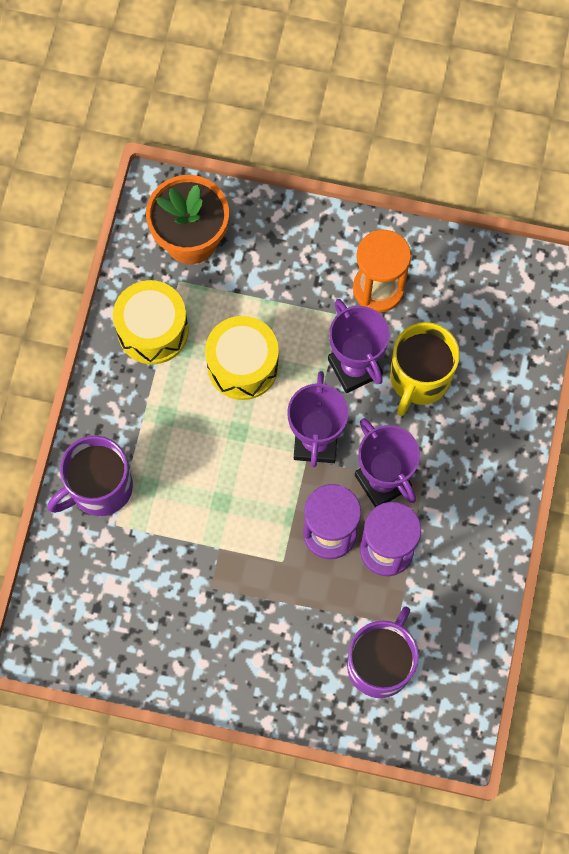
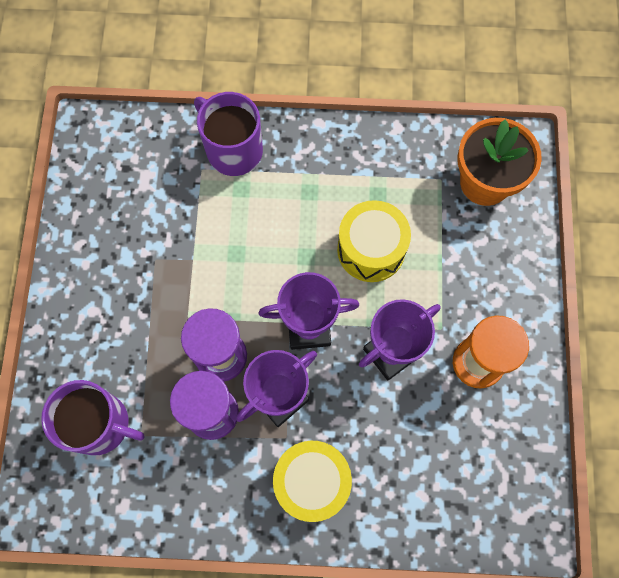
camera: 80 degrees right, 0 degrees up
(153, 330) = (388, 166): yellow drum -> yellow drum (312, 482)
(419, 378) = (392, 418): yellow mug -> none

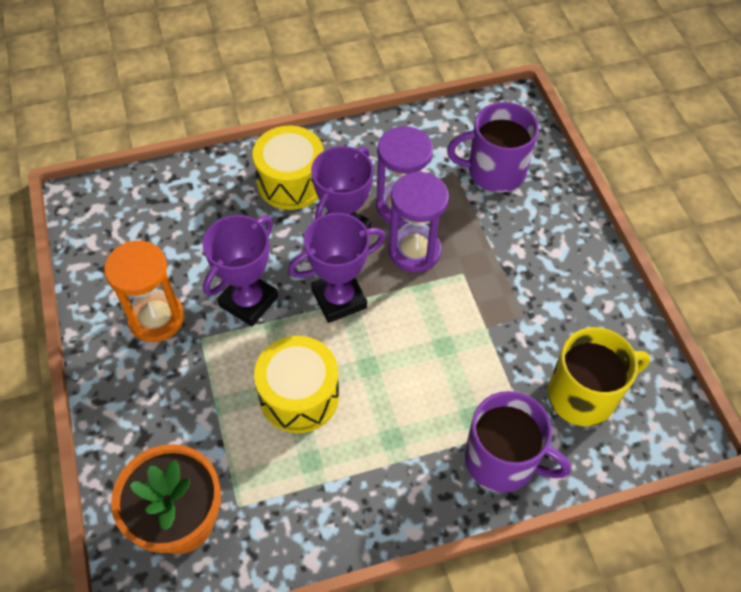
camera: 160 degrees right, 15 degrees down
(145, 177) = (583, 395): none -> yellow mug

